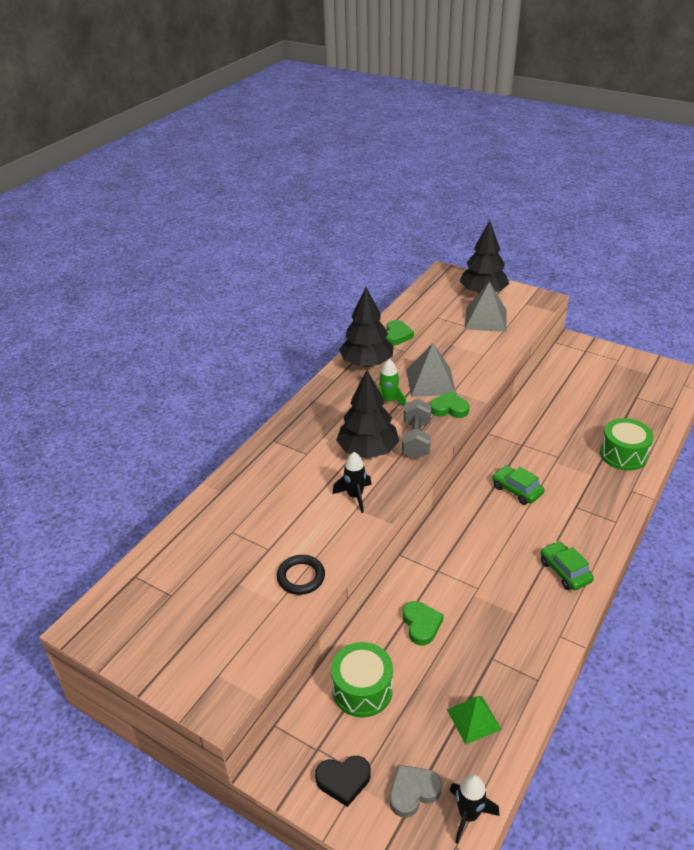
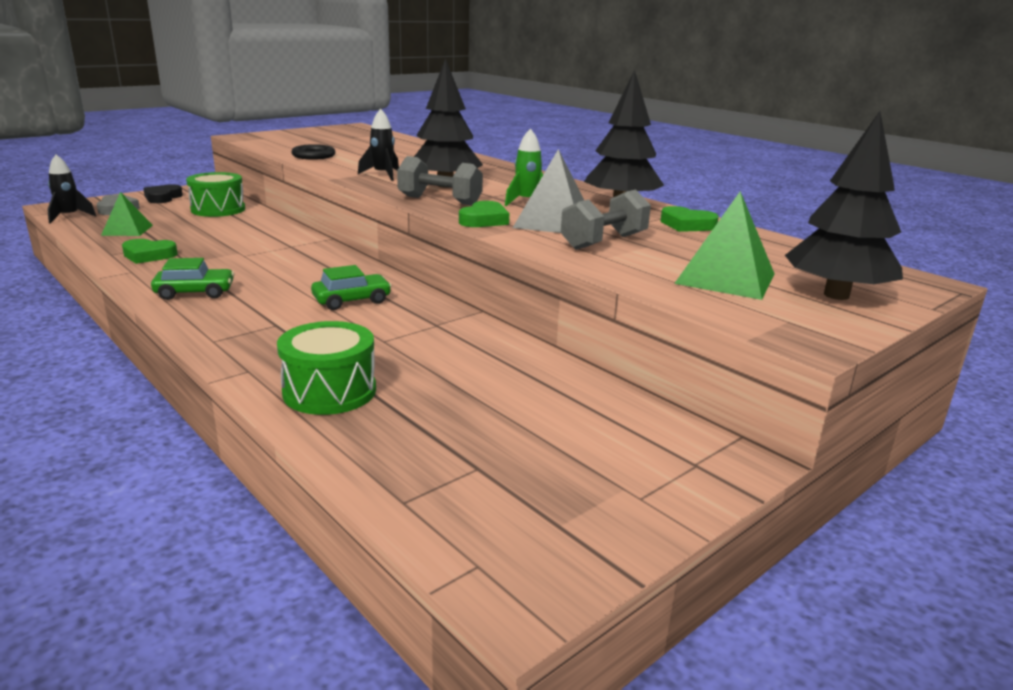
camera: 105 degrees right, 15 degrees down
(421, 625) = (242, 231): green heart -> green heart (148, 255)
(457, 358) = (604, 242): none -> grey dumbbell
(485, 319) = (725, 278): grey pyramid -> green pyramid

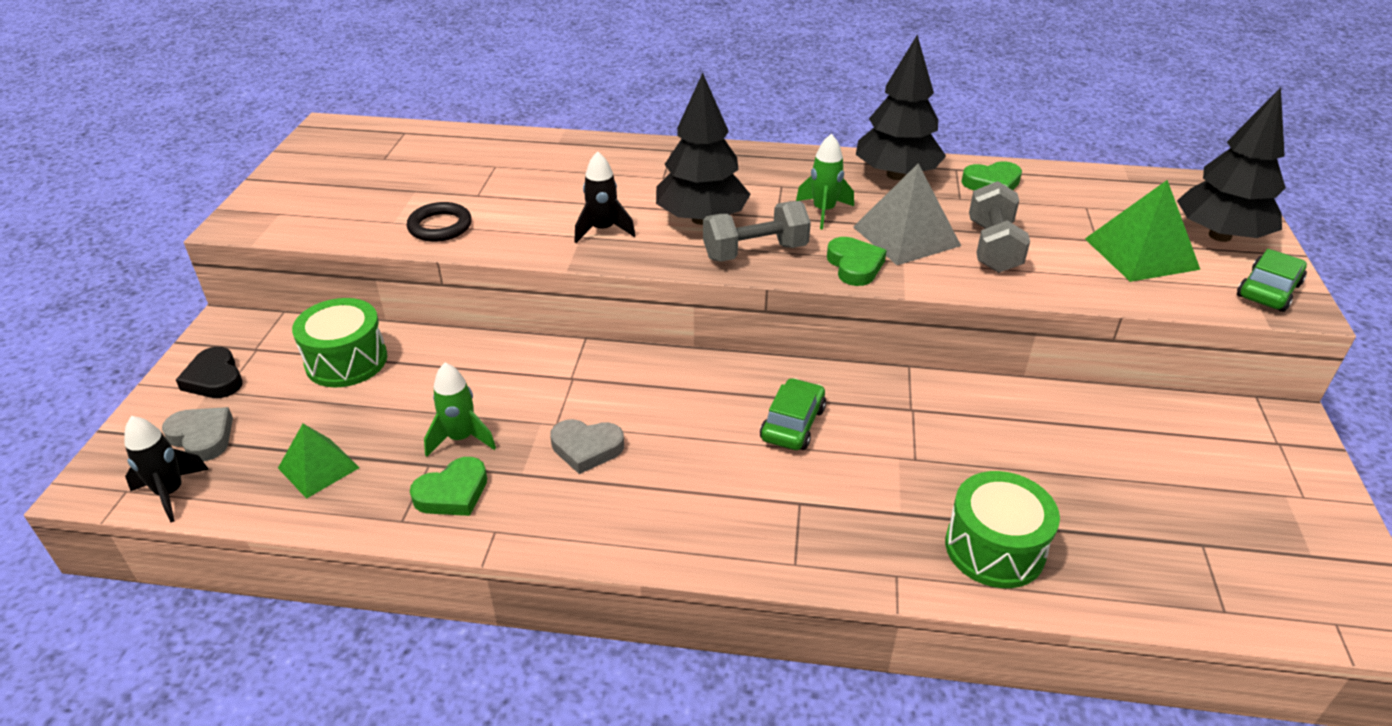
camera: 40 degrees left, 15 degrees up
(195, 292) = (635, 514): green car -> green car (1268, 290)
(196, 244) = (461, 438): none -> green rocket
(234, 266) = (586, 448): none -> grey heart

